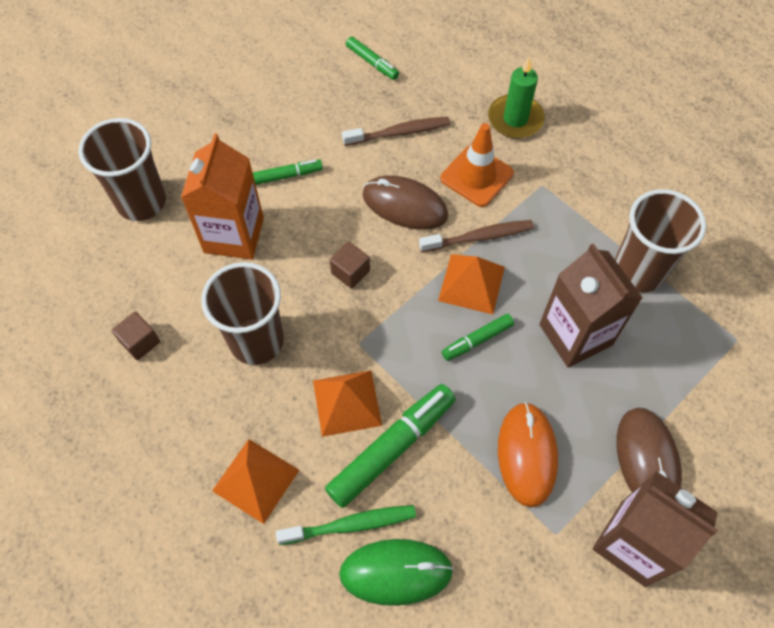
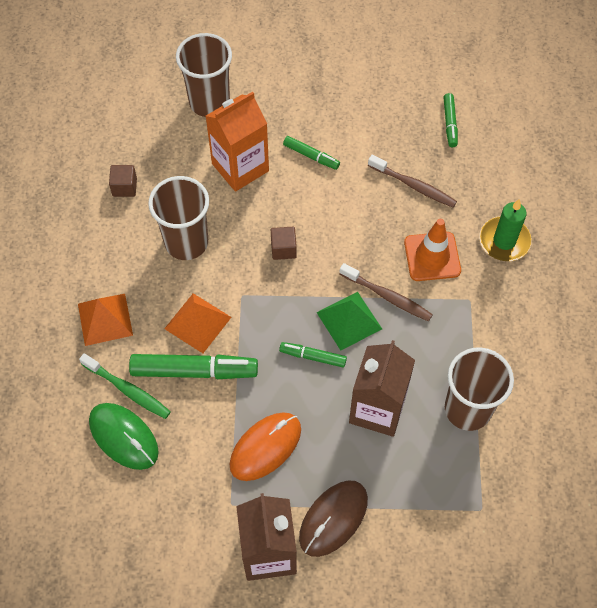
camera: 45 degrees right, 0 degrees up
(404, 205) = (363, 236): brown mouse -> none
(471, 283) = (349, 320): orange pyramid -> green pyramid

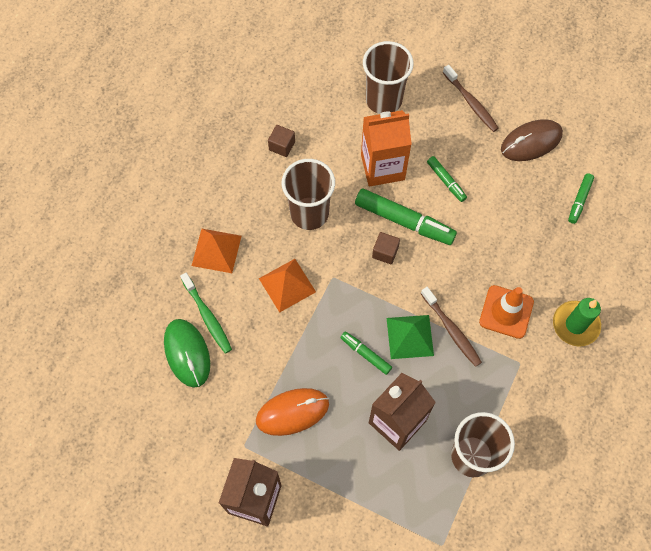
camera: 25 degrees right, 5 degrees up
(194, 371) = (266, 323): green marker -> green marker (404, 221)
(333, 519) = (318, 496): brown mouse -> brown mouse (531, 142)
(413, 185) = (520, 243): brown toothbrush -> brown toothbrush (470, 102)

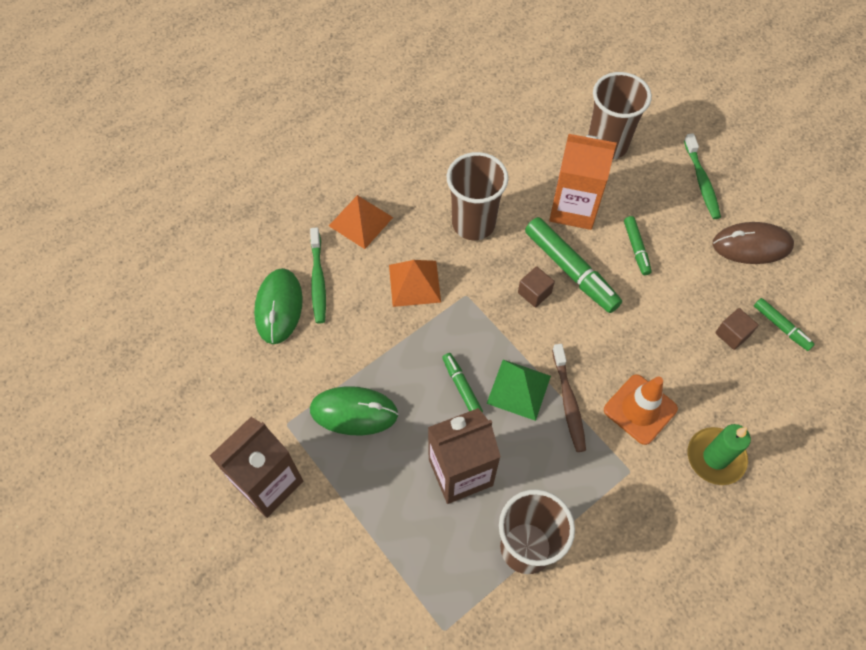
camera: 25 degrees right, 5 degrees down
(282, 146) = (478, 149): brown cube -> brown cube (732, 334)
(292, 412) = (354, 412): orange mouse -> green mouse
(470, 102) = (701, 181): brown toothbrush -> green toothbrush
(579, 200) = (781, 327): green marker -> green marker turned 90 degrees counterclockwise

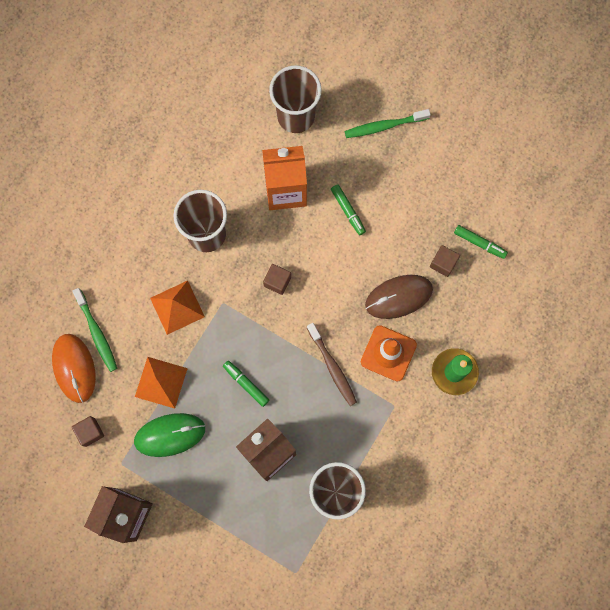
camera: 20 degrees left, 15 degrees up
(267, 378) = (90, 432): none -> brown cube
(279, 307) = (74, 368): green mouse -> orange mouse
(361, 221) = (111, 265): orange pyramid -> orange pyramid (161, 382)
(519, 389) = (291, 370): green pyramid -> none
(570, 270) = (300, 250): green marker -> none
(701, 181) = (385, 126): green toothbrush -> green toothbrush turned 105 degrees clockwise
(751, 245) = (440, 175): brown mouse -> brown mouse (398, 297)

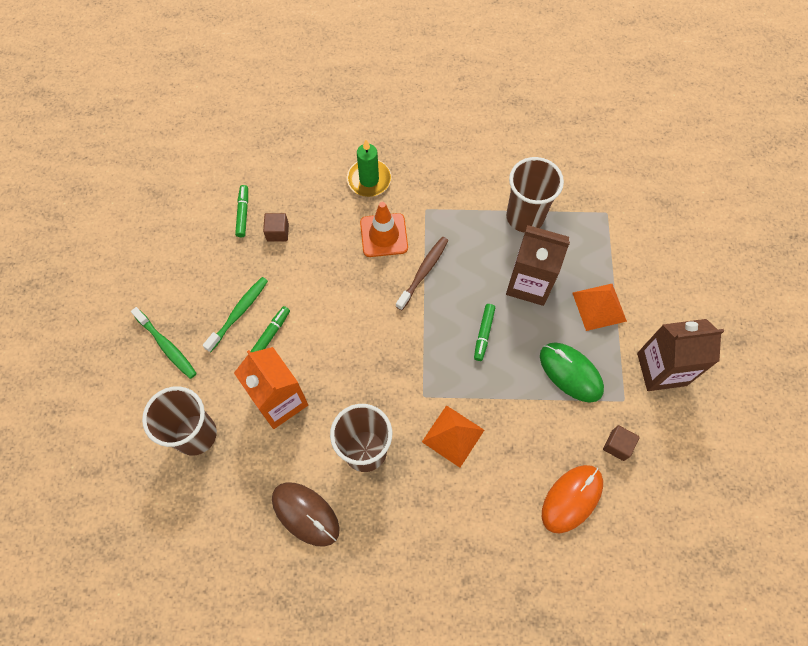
camera: 120 degrees left, 10 degrees down
(96, 332) = (524, 499): green toothbrush -> green toothbrush (238, 313)
(161, 382) = (531, 408): orange pyramid -> orange pyramid (599, 306)
(277, 281) = (374, 359): brown cube -> none
(398, 297) = (329, 252): brown mouse -> brown mouse (305, 514)

